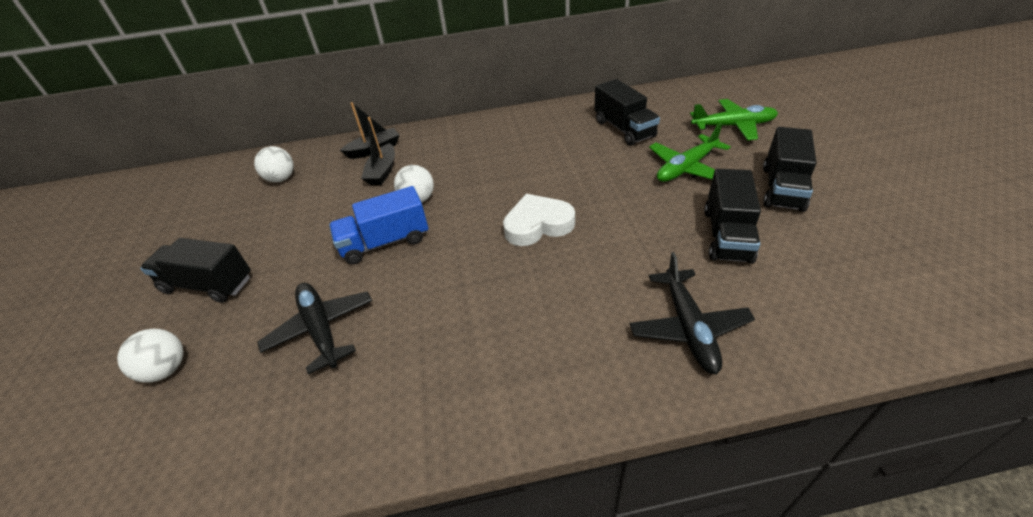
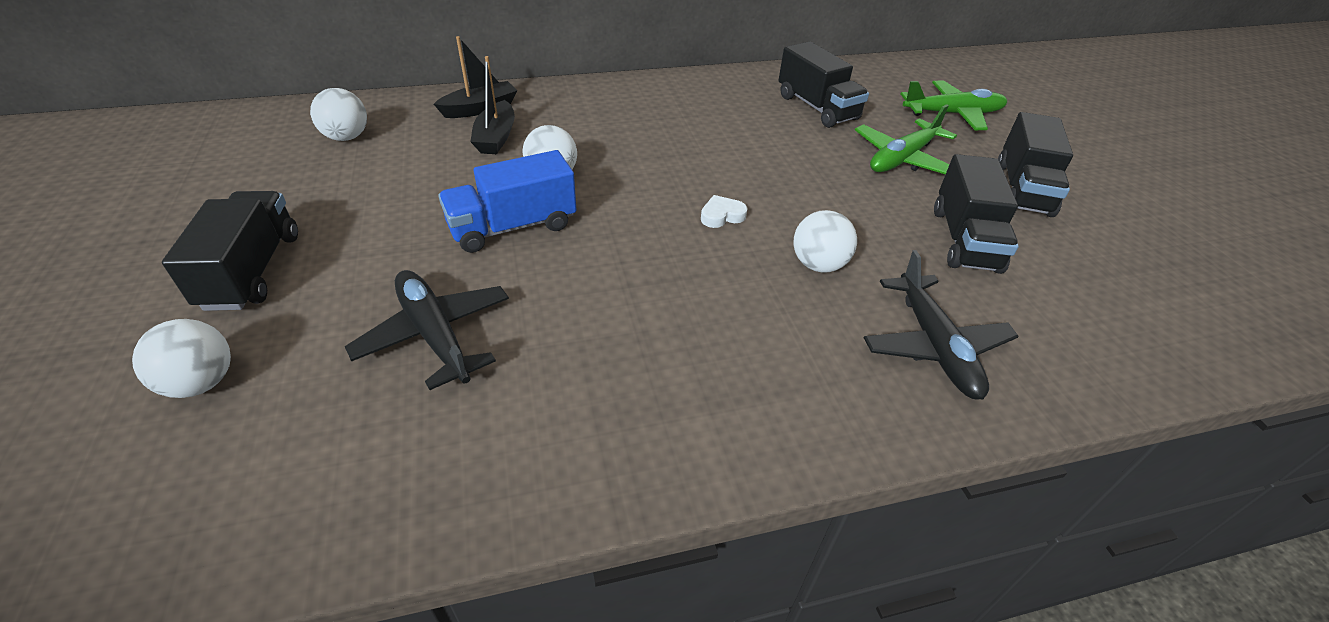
camera: 10 degrees left, 0 degrees up
(208, 284) = (252, 270): black truck -> black truck turned 75 degrees clockwise
(538, 225) = (722, 215): white heart -> white heart, size x0.49
(606, 262) = (818, 265): none -> white ball

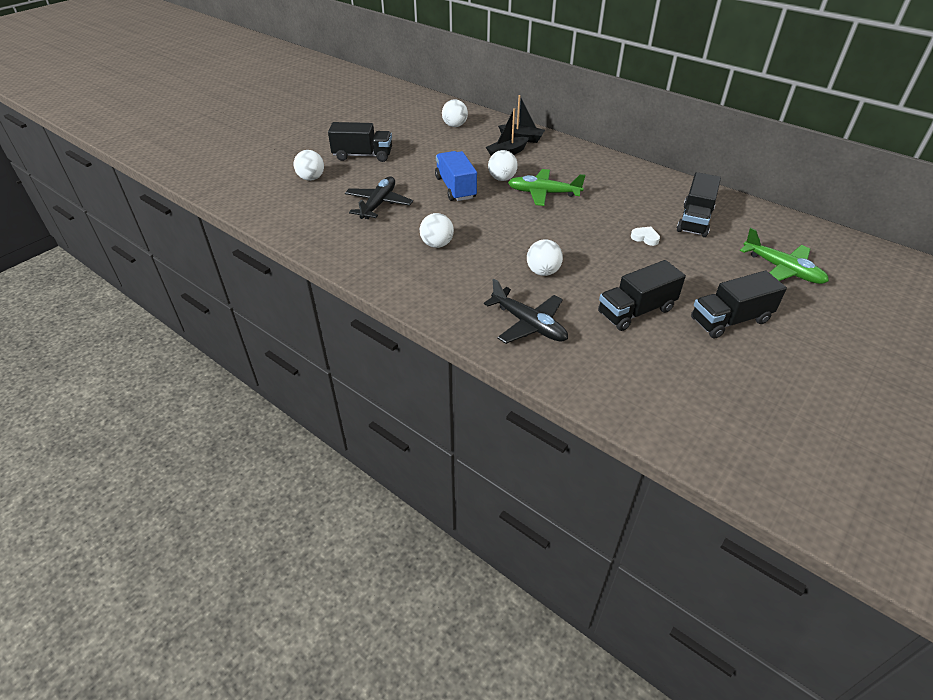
camera: 55 degrees right, 0 degrees up
(252, 270) = (363, 156): black truck -> black truck turned 45 degrees clockwise
(513, 227) = (455, 188): blue truck -> blue truck turned 45 degrees clockwise
(642, 330) = (437, 244): none -> white ball
(722, 215) = (540, 232): white heart -> white heart (645, 238)
(902, 159) = (688, 267): green plane -> green plane (543, 193)
(934, 346) = (529, 324): black plane -> black plane turned 90 degrees counterclockwise

